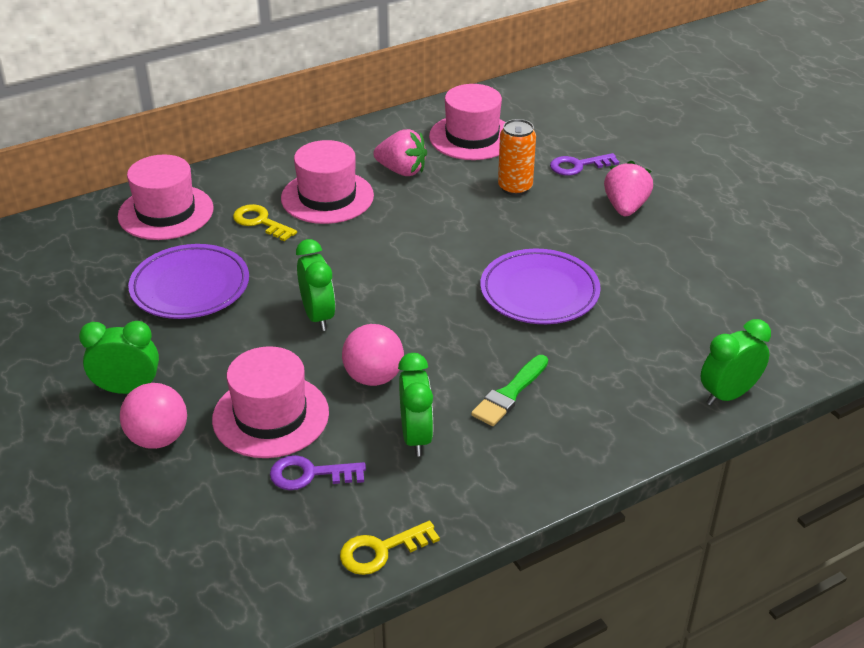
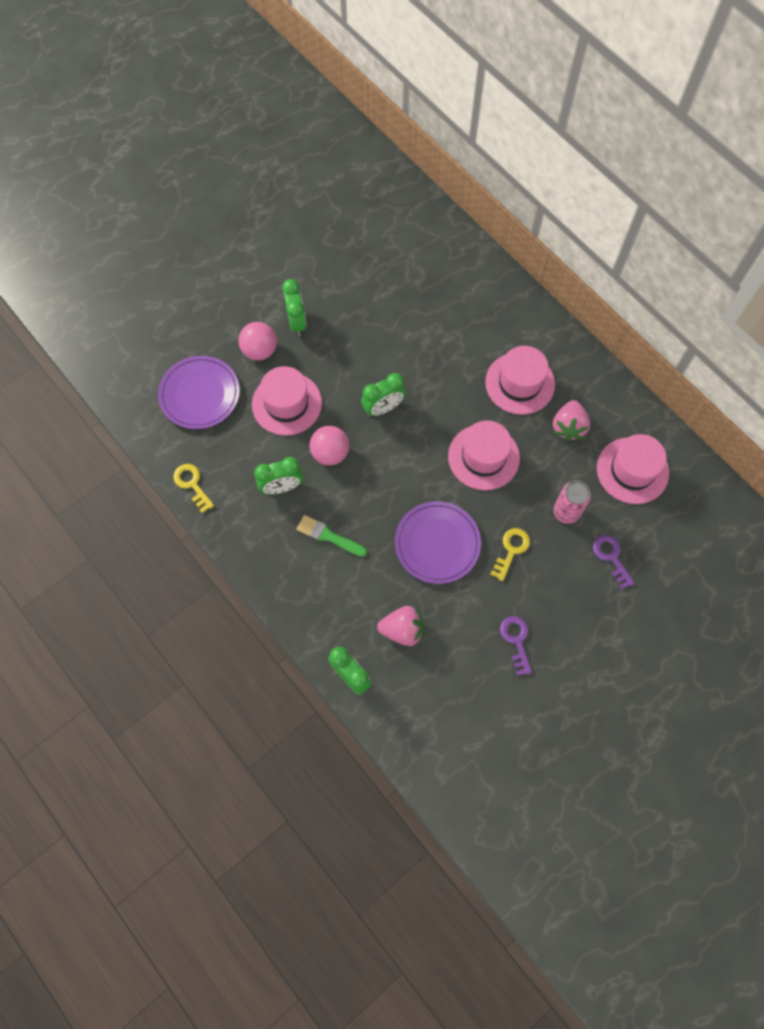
camera: 80 degrees right, 30 degrees up
(166, 212) = (476, 287): pink hat -> pink hat (483, 457)
(190, 287) = (397, 326): purple plate -> purple plate (200, 394)
(260, 222) = (478, 348): yellow key -> yellow key (511, 550)
(310, 474) = (243, 436): purple key -> purple key (516, 640)
(515, 188) = (566, 512): orange can -> pink can
(625, 207) = (559, 598): pink strawberry -> pink strawberry (402, 630)

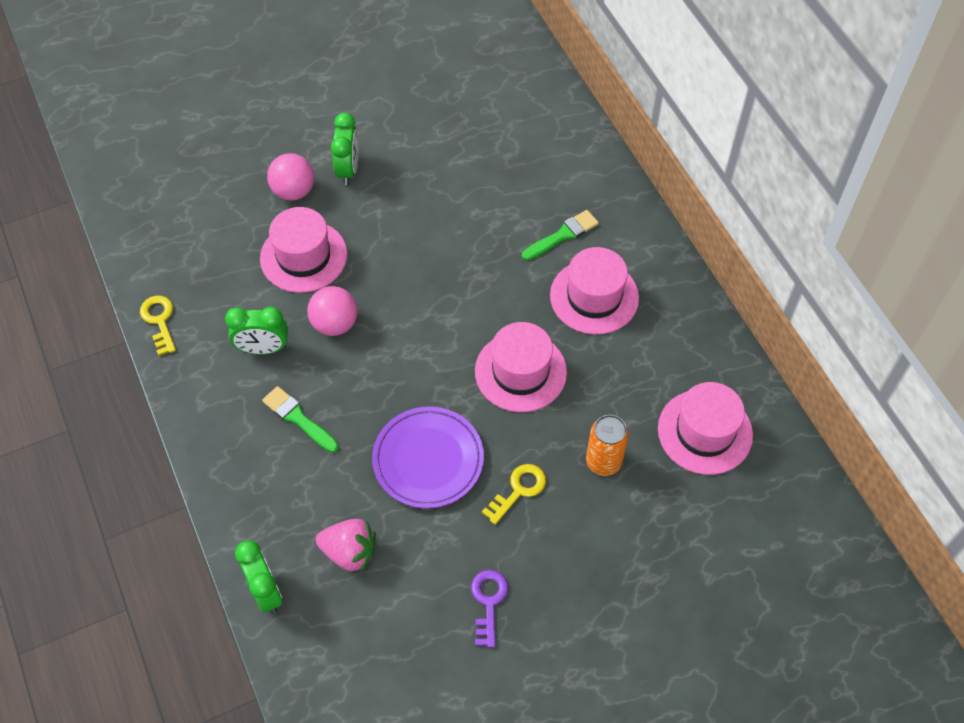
camera: 15 degrees right, 10 degrees down
(200, 394) = (206, 224): purple plate -> none
(383, 408) = (416, 287): green clock -> none
(481, 338) = (563, 235): none -> green brush
(566, 512) = (603, 461): pink can -> orange can
(568, 427) = (639, 361): pink strawberry -> none
(611, 557) = (644, 530): purple key -> none

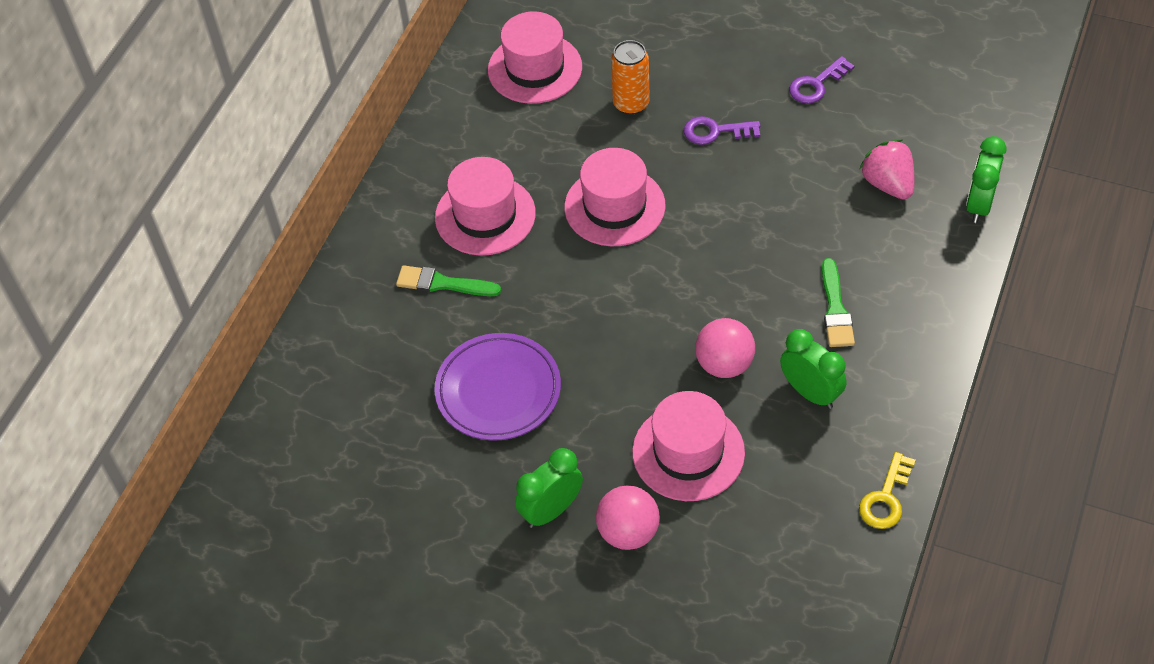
camera: 130 degrees left, 5 degrees down
(428, 460) = (760, 200): purple plate -> purple plate (498, 391)
(518, 490) = (715, 131): yellow key -> purple key

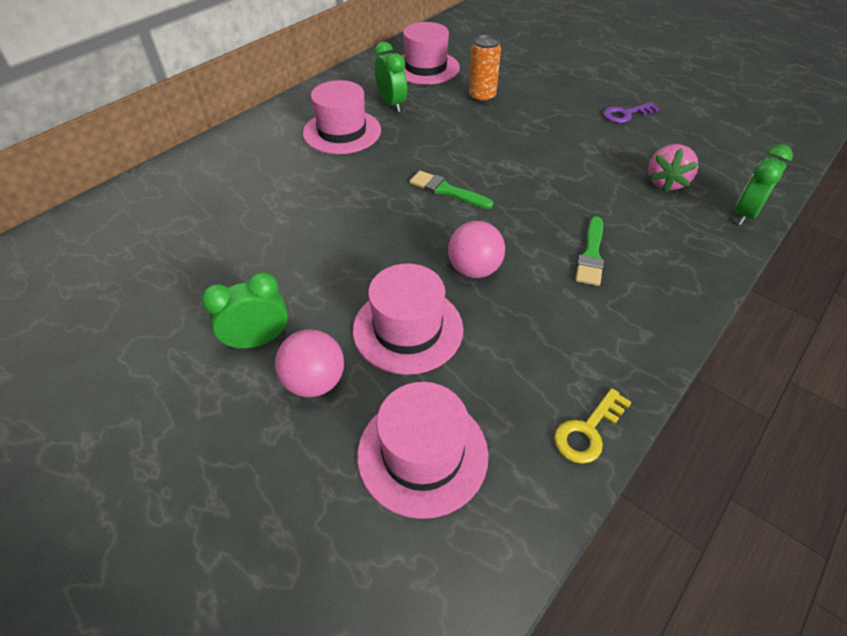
camera: 15 degrees right, 5 degrees down
(442, 283) = (284, 162): green brush -> green brush (446, 190)
(498, 391) = (277, 238): purple plate -> none
(614, 206) = (439, 147): pink hat -> pink hat (422, 454)
(715, 131) = (536, 123): purple key -> none
(810, 392) = (544, 312): green clock -> green clock (391, 104)
(888, 184) = (665, 182): pink strawberry -> pink strawberry turned 150 degrees counterclockwise

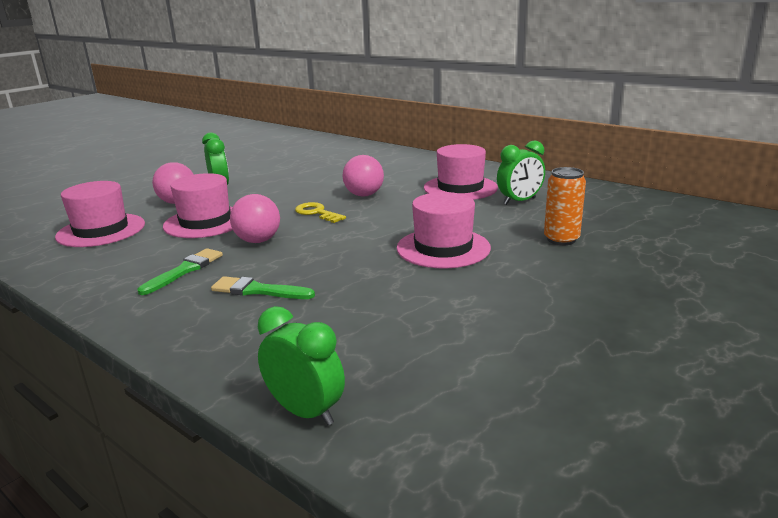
camera: 90 degrees right, 25 degrees down
(343, 196) = (364, 195): none -> pink ball
(425, 68) = (613, 211): pink hat -> pink hat (443, 248)
(446, 190) = (370, 228): green brush -> green brush (185, 270)
(588, 431) = (68, 279): yellow key -> yellow key (317, 213)
(625, 114) = (569, 334): purple key -> none
(665, 182) = (386, 350): pink strawberry -> none

